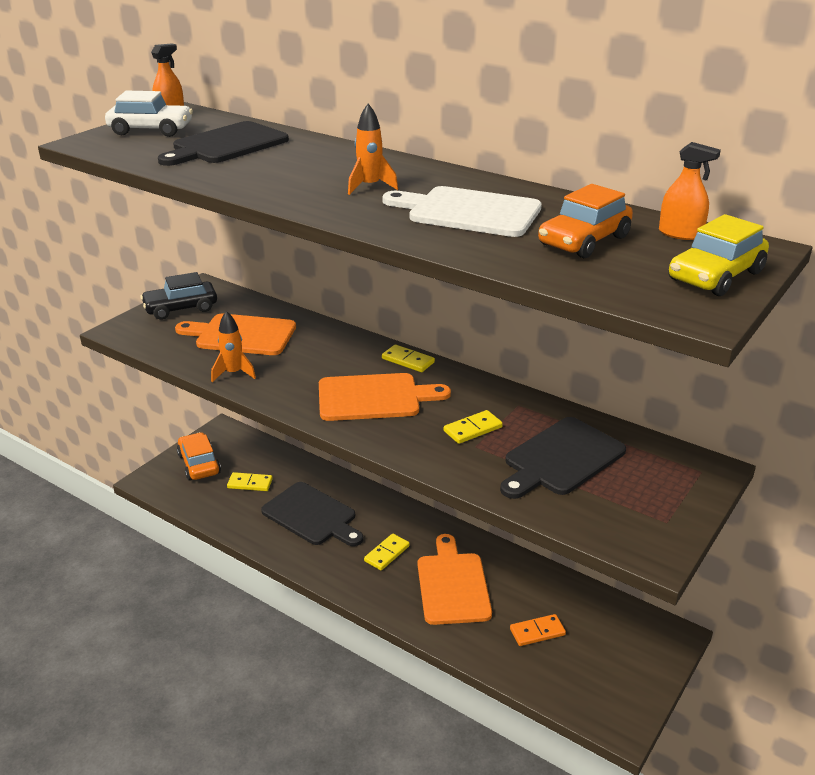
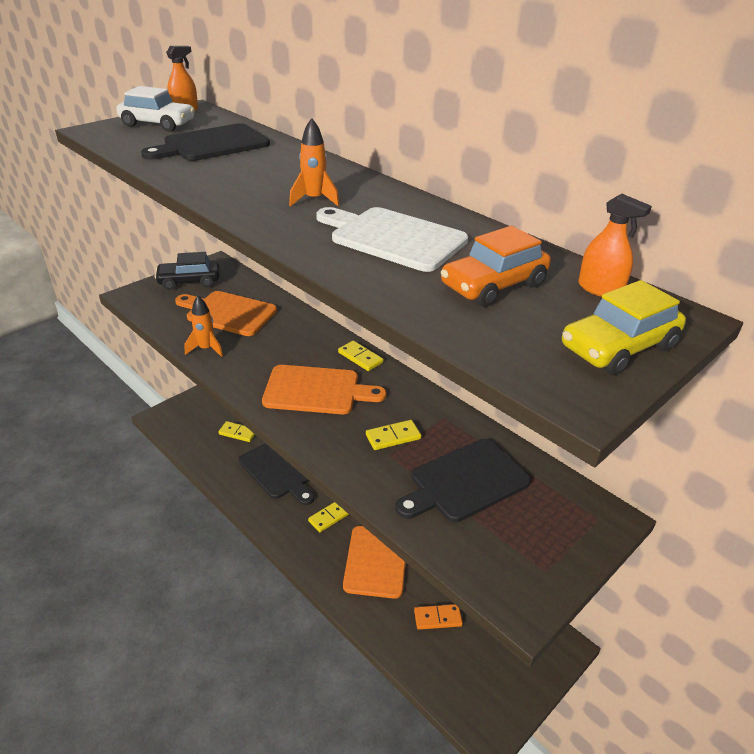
camera: 10 degrees right, 5 degrees up
(199, 464) = (203, 409): orange car -> none

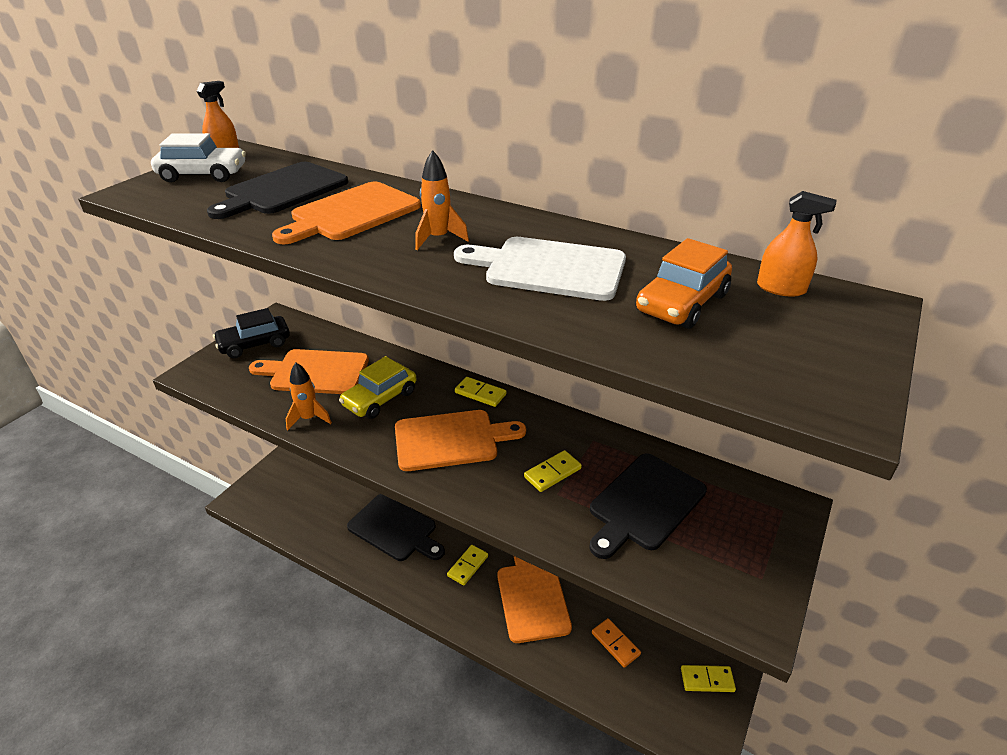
camera: 15 degrees left, 0 degrees up
(238, 433) = (335, 497): yellow domino -> yellow domino (707, 680)
(256, 170) = (351, 213): none -> orange cutting board
(437, 618) = (615, 643): orange domino -> orange domino turned 75 degrees clockwise
(618, 347) = (839, 347): yellow car -> yellow car (380, 399)

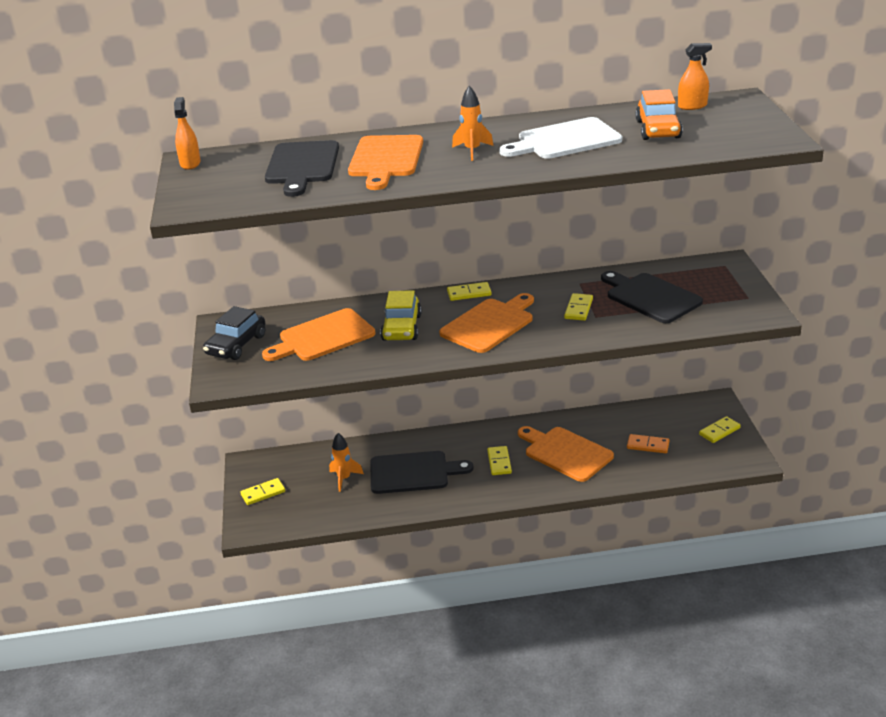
camera: 35 degrees left, 5 degrees down
(203, 175) = (211, 179): white car -> none
(283, 475) = (263, 493): none -> yellow domino
(309, 418) = (368, 361): orange rocket -> orange rocket (344, 479)
(644, 504) = (650, 297): black cutting board -> black cutting board turned 135 degrees clockwise

